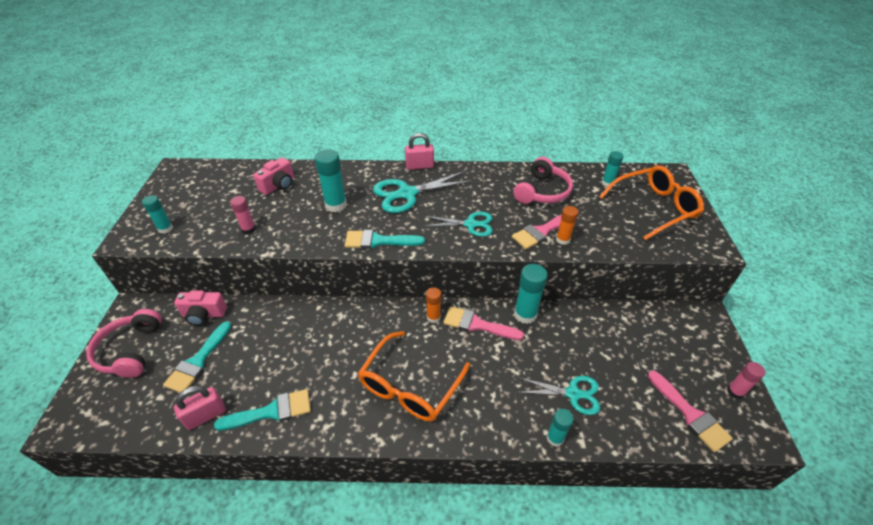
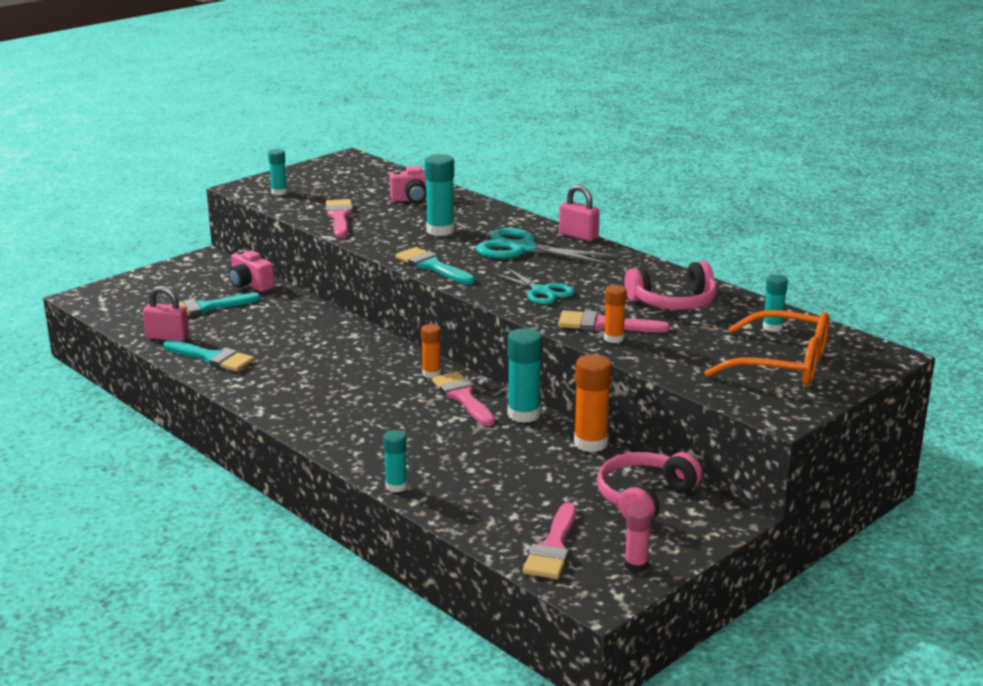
camera: 45 degrees right, 20 degrees down
(130, 350) = (171, 280): pink headphones -> pink headphones (644, 498)
(248, 229) = (339, 217): pink glue stick -> pink brush
(410, 385) = (336, 398): orange glasses -> none
(572, 394) = (465, 476): turquoise scissors -> none
(584, 312) = (590, 443): none -> orange glue stick

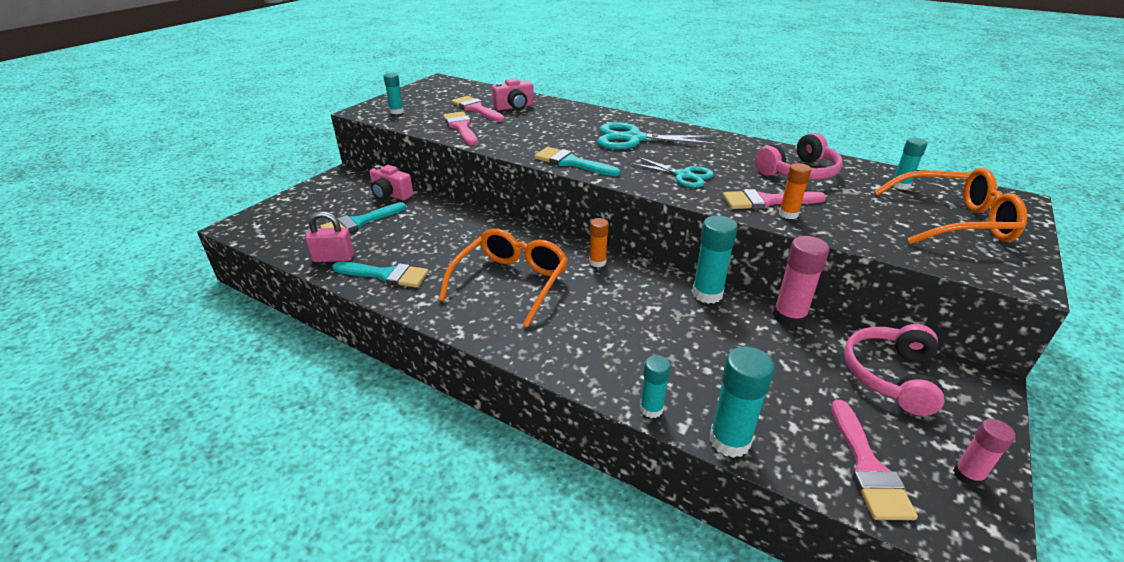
camera: 15 degrees left, 10 degrees up
(330, 380) = (510, 283): none -> orange glasses
(440, 230) = (554, 130): turquoise glue stick -> turquoise glue stick (729, 440)
(463, 397) = (641, 283): pink brush -> pink brush (476, 109)
(578, 236) = (667, 123): pink padlock -> none
(590, 443) = (789, 317): orange glue stick -> pink glue stick

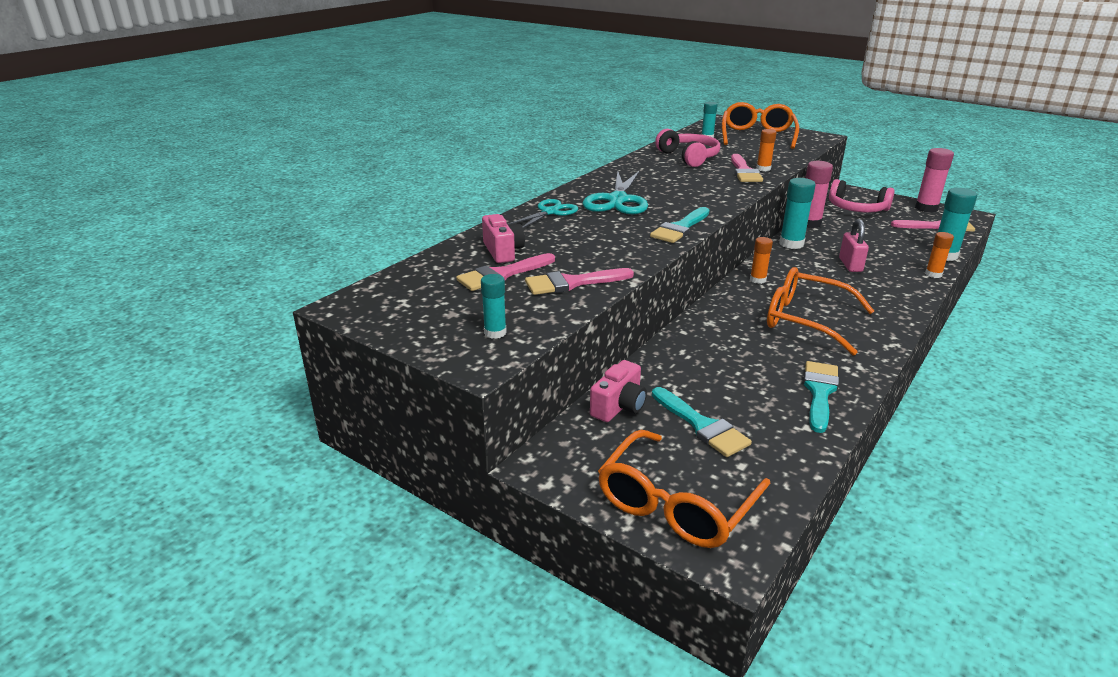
camera: 85 degrees left, 5 degrees down
(288, 212) = (677, 503): none -> orange glasses
(333, 258) = (797, 435): pink padlock -> pink padlock (850, 265)
(651, 409) = (933, 274): turquoise glue stick -> orange glue stick
(683, 175) = (702, 190): turquoise scissors -> turquoise scissors (550, 212)
(967, 475) = (926, 208): pink glue stick -> pink glue stick, size x1.64

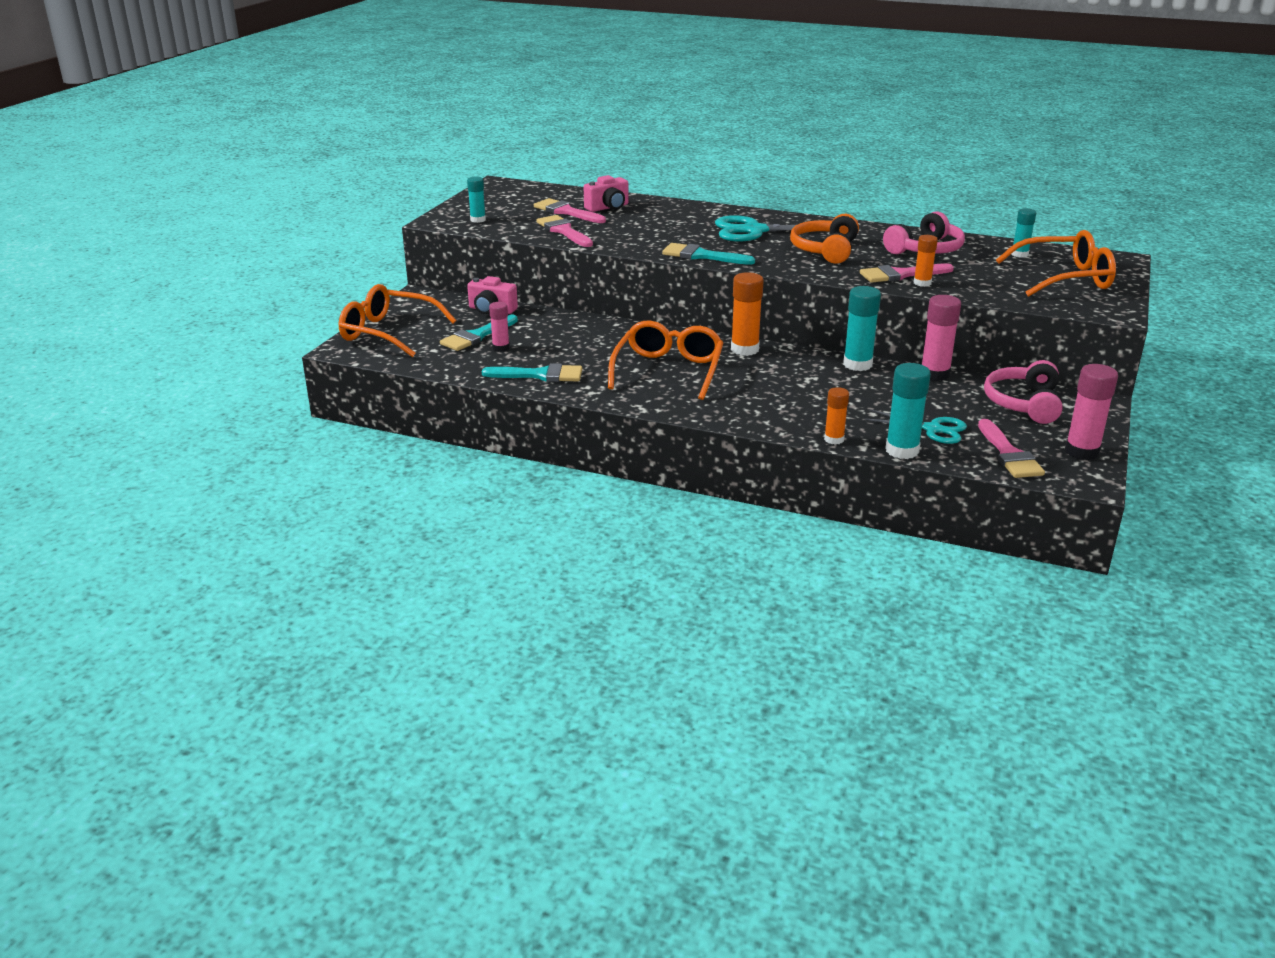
camera: 75 degrees right, 0 degrees up
(550, 212) = (703, 212): turquoise scissors -> turquoise scissors (932, 429)
(680, 184) = (825, 250): none -> orange headphones
(741, 411) = (501, 348): none -> pink glue stick
(758, 280) = (744, 349): orange glue stick -> orange glue stick, size x1.64
(850, 265) = (822, 394): pink padlock -> none

